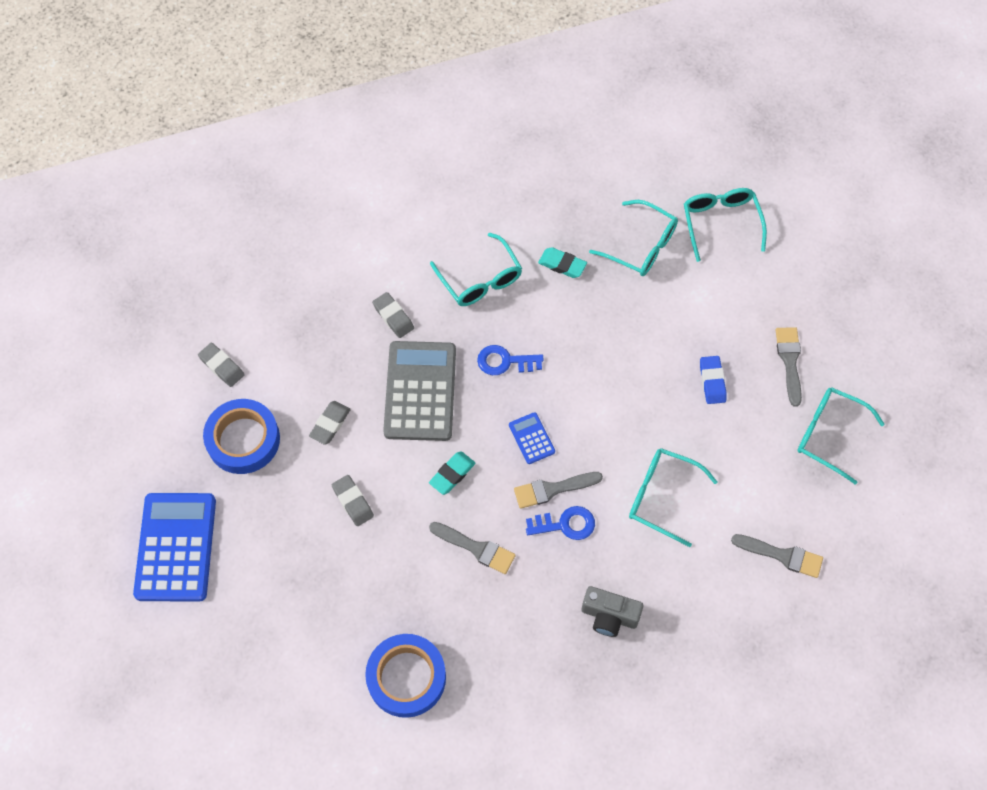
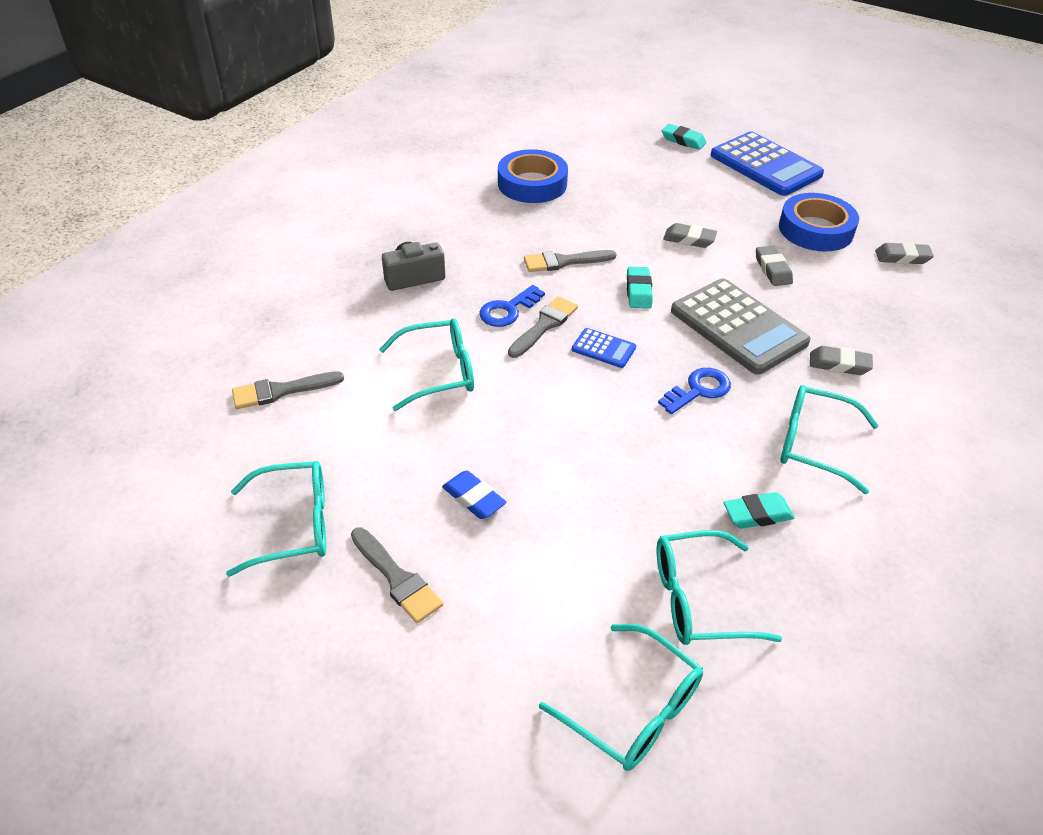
camera: 140 degrees right, 20 degrees down
(201, 642) = (683, 140): none -> turquoise eraser

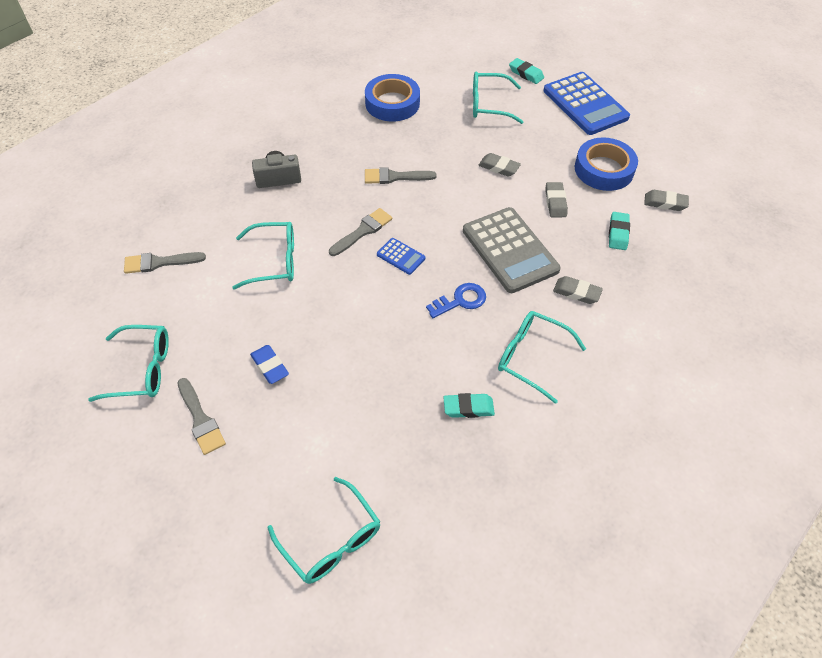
camera: 10 degrees right, 10 degrees up
(508, 310) = (340, 215): blue key -> none
(638, 291) = (443, 210): turquoise eraser -> turquoise eraser (618, 233)
(700, 599) = (404, 467): turquoise glasses -> turquoise glasses (489, 105)

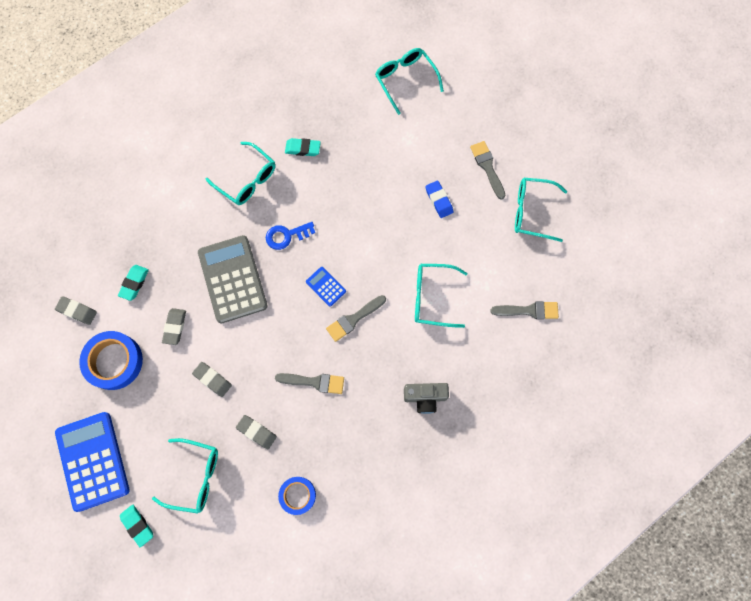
camera: 170 degrees left, 20 degrees up
(392, 103) = (297, 495): blue tape -> blue tape, size x0.61
(576, 292) = (193, 229): grey eraser -> grey eraser (256, 432)

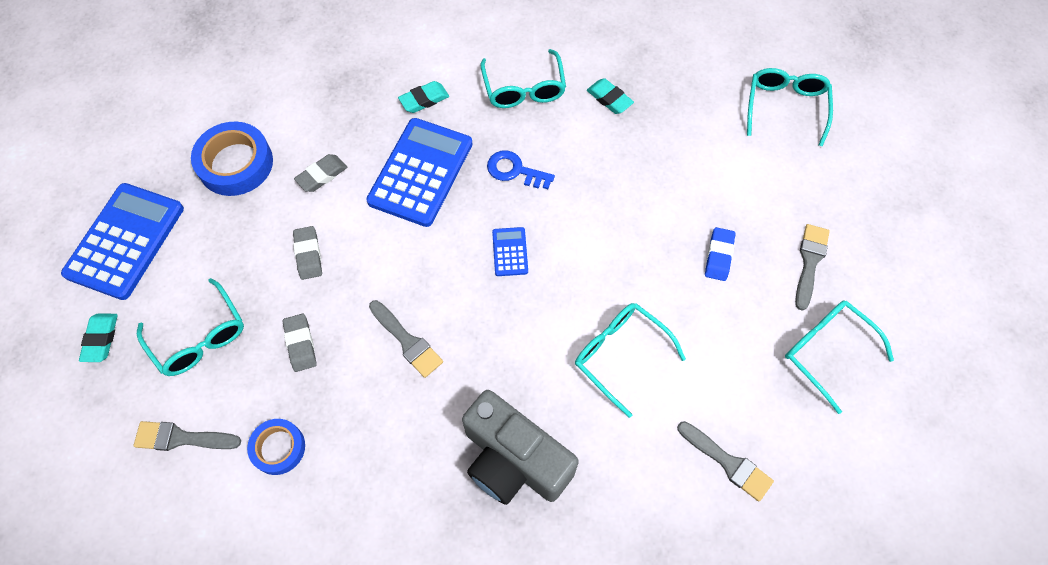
camera: 40 degrees right, 10 degrees down
(77, 311) = (249, 93): grey eraser -> none
(134, 283) = (324, 106): turquoise eraser -> turquoise eraser (424, 100)
(233, 279) = (421, 172): grey calculator -> blue calculator
(354, 319) = (510, 309): grey brush -> grey brush (181, 438)
(425, 397) = (514, 460): grey camera -> grey camera, size x1.75

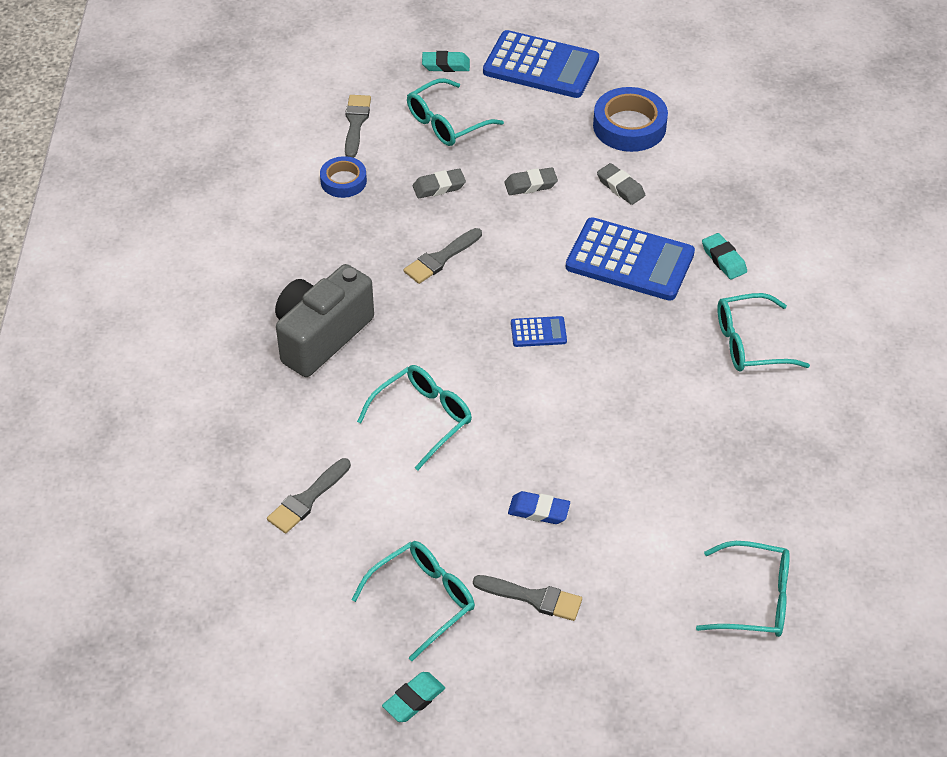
camera: 90 degrees right, 15 degrees down
(515, 170) = (638, 336): blue key -> none
(609, 99) = (745, 421): turquoise eraser -> turquoise eraser (414, 700)

